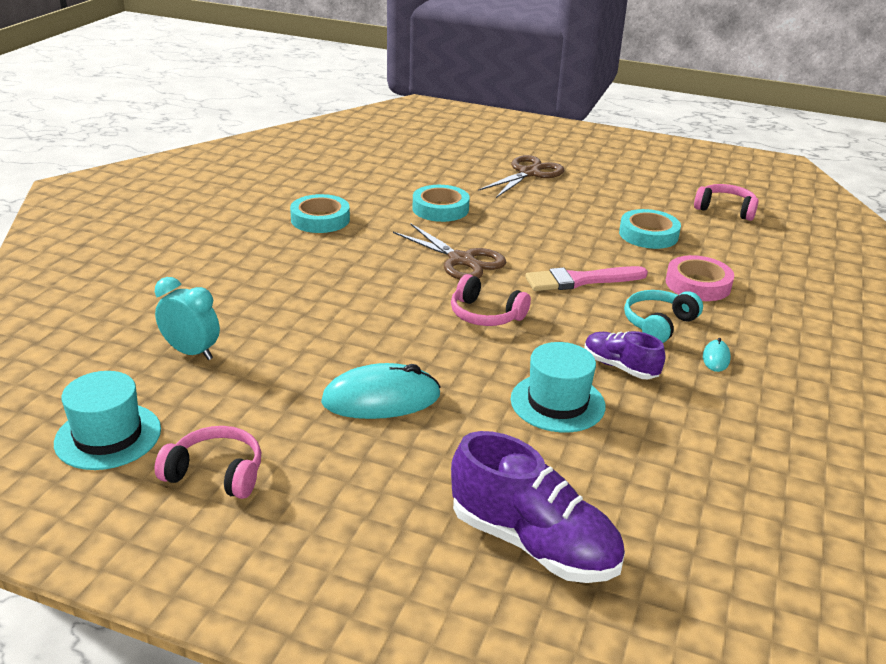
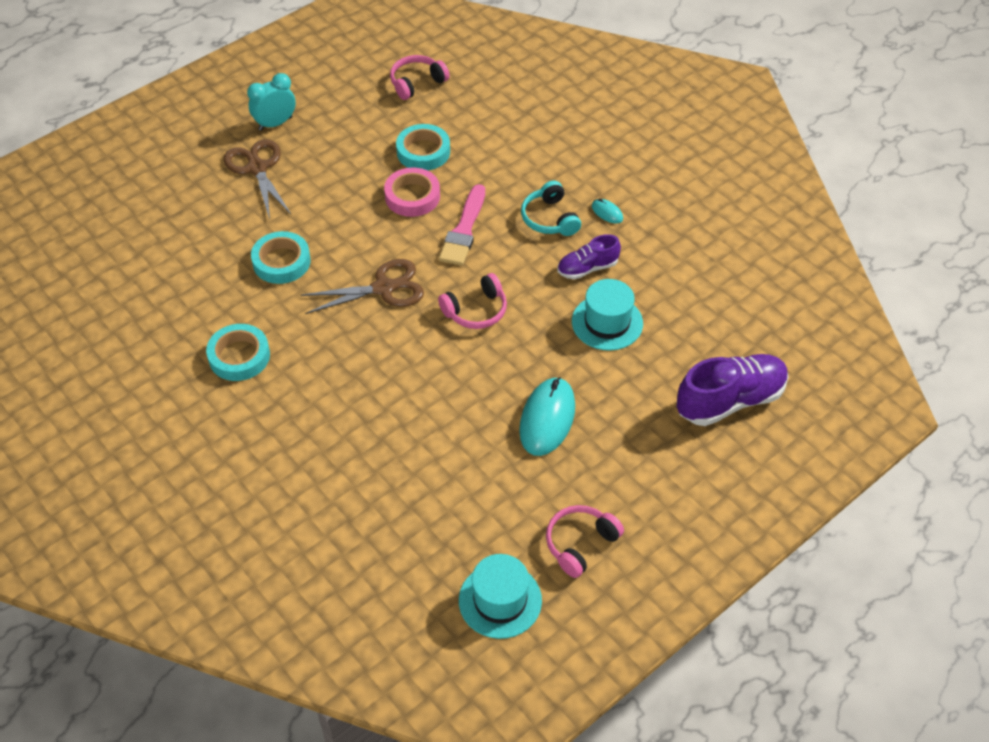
camera: 60 degrees left, 20 degrees up
(191, 352) = (414, 518): turquoise clock -> turquoise clock (275, 123)
(698, 284) = (513, 166): pink tape -> pink tape (412, 196)

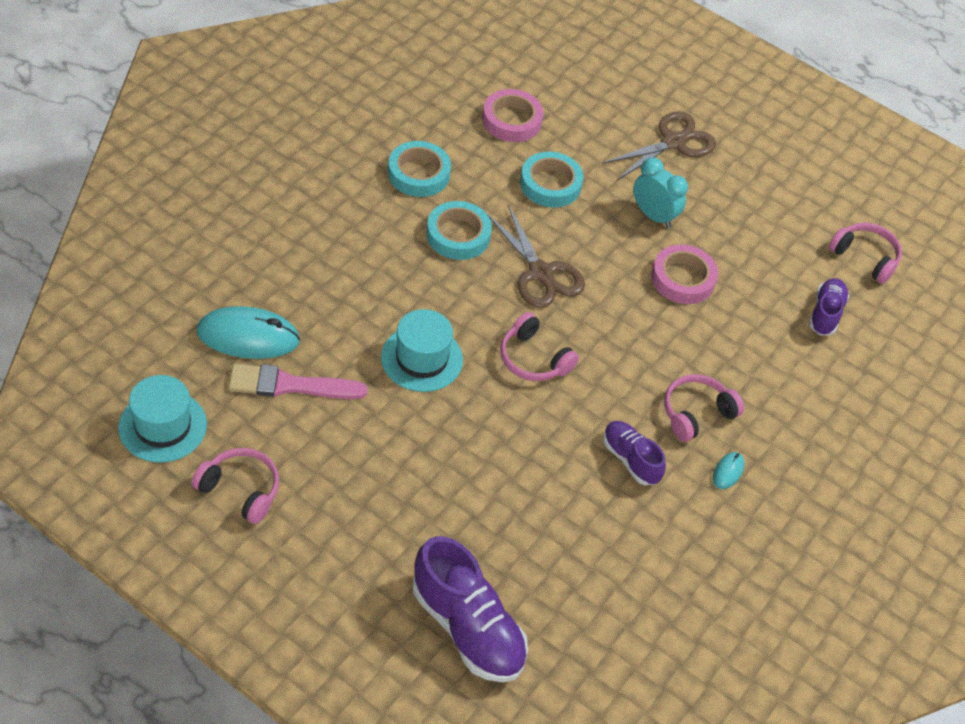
camera: 70 degrees right, 0 degrees up
(193, 274) = (511, 120): none -> pink tape
(275, 123) = (745, 145): turquoise clock -> turquoise clock (653, 216)
(423, 152) = (756, 279): turquoise tape -> turquoise tape (458, 235)
(464, 230) = (649, 332): pink brush -> pink brush (290, 385)
(468, 120) = (825, 314): none -> purple shoe
(547, 419) = (399, 442): turquoise mouse -> turquoise mouse (248, 336)
(549, 218) = (696, 413): turquoise headphones -> pink headphones
(607, 322) = (552, 487): turquoise hat -> turquoise hat (422, 358)

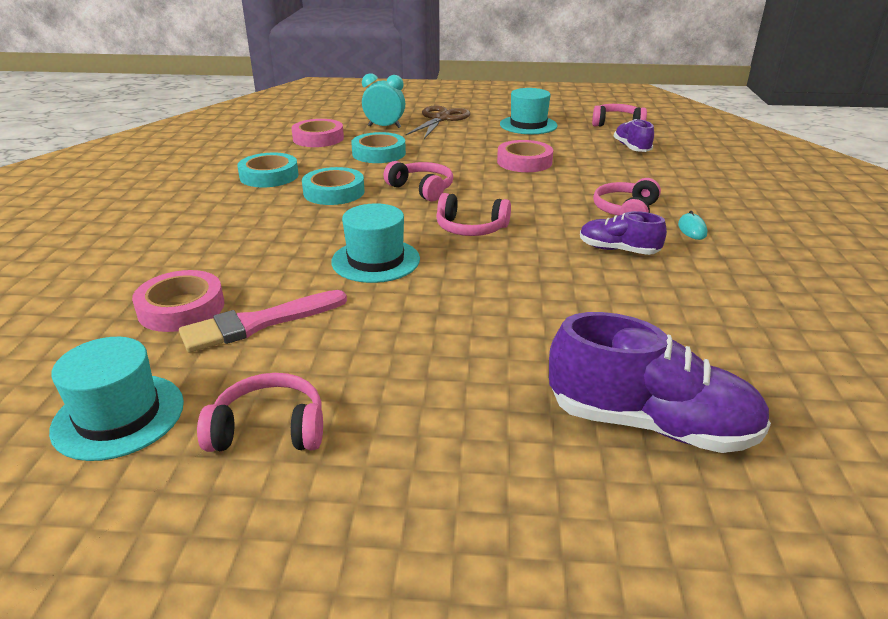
camera: 25 degrees left, 20 degrees down
(248, 336) = (181, 308): turquoise mouse -> pink tape
(541, 273) = (422, 189): brown scissors -> pink headphones
(653, 216) = (467, 145): turquoise clock -> turquoise clock (384, 127)
(759, 207) = (528, 125): none -> turquoise hat

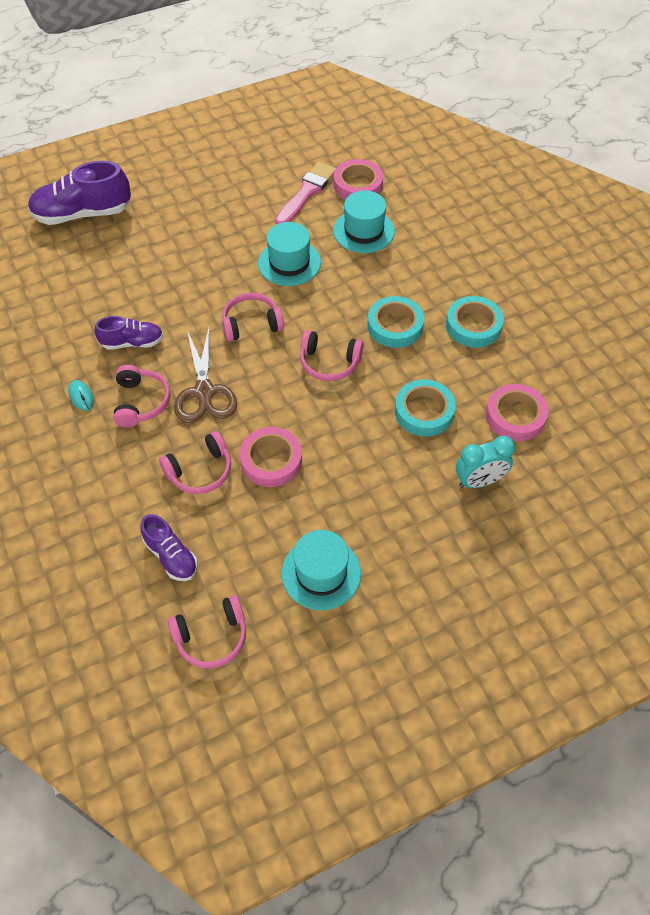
camera: 150 degrees right, 25 degrees up
(118, 416) = (310, 132): turquoise hat -> turquoise hat (363, 231)
(269, 429) = (243, 151): pink headphones -> pink headphones (200, 471)
(441, 119) = (438, 540): brown scissors -> brown scissors (204, 392)

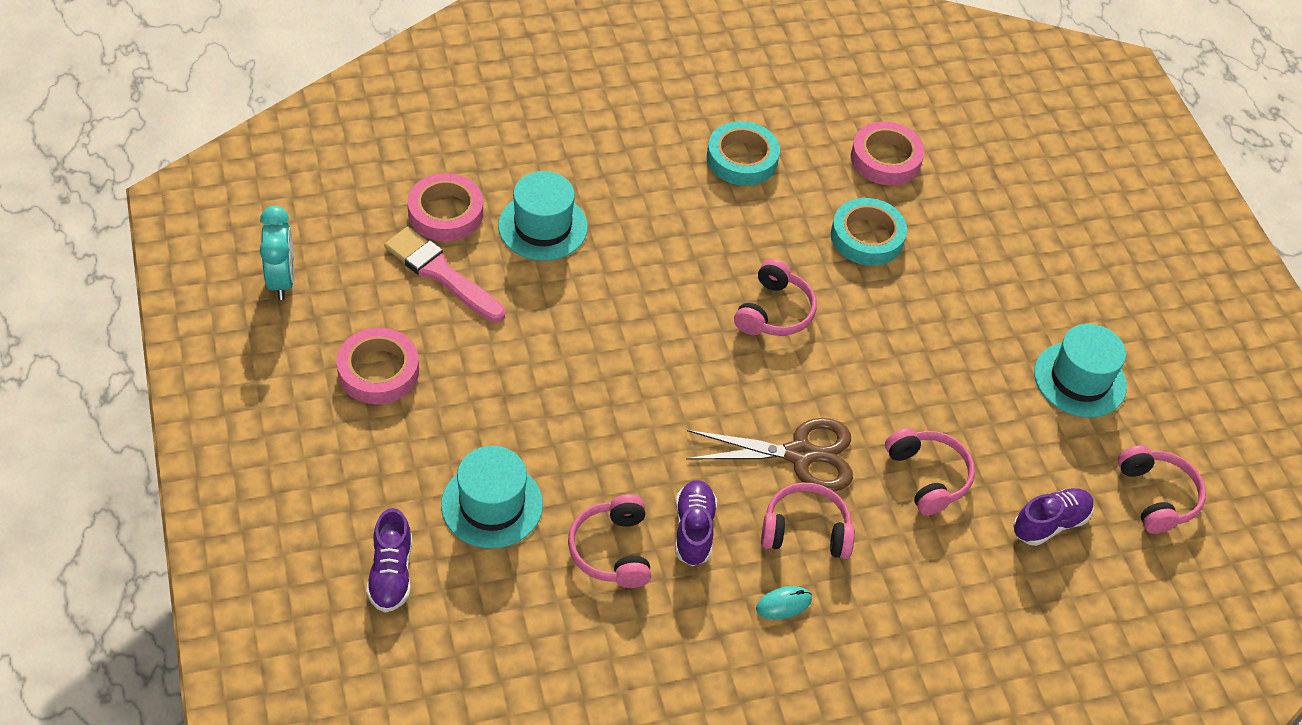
camera: 85 degrees left, 5 degrees down
(83, 214) = (391, 573): purple shoe -> purple shoe, size x0.57
(251, 324) = (689, 383): pink headphones -> pink headphones (612, 550)
(271, 460) = (920, 399): pink tape -> pink tape (378, 371)
(289, 263) = (582, 320): turquoise hat -> turquoise hat (492, 504)
(395, 326) = (726, 233): turquoise tape -> none
(479, 481) = (971, 213): turquoise clock -> turquoise clock (282, 280)

